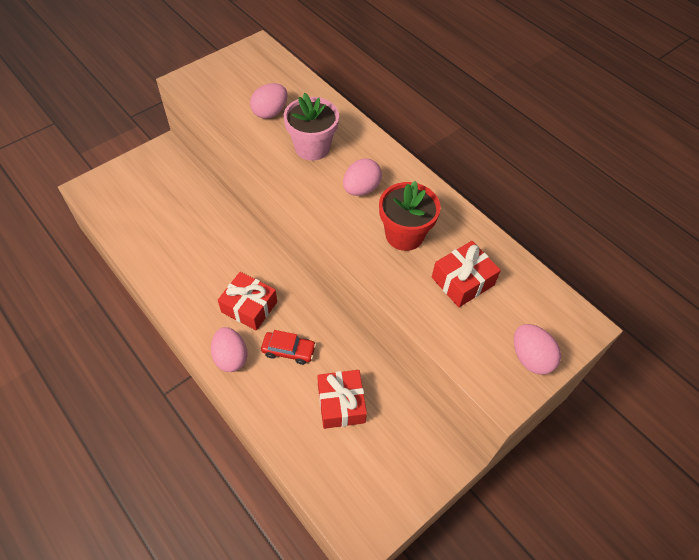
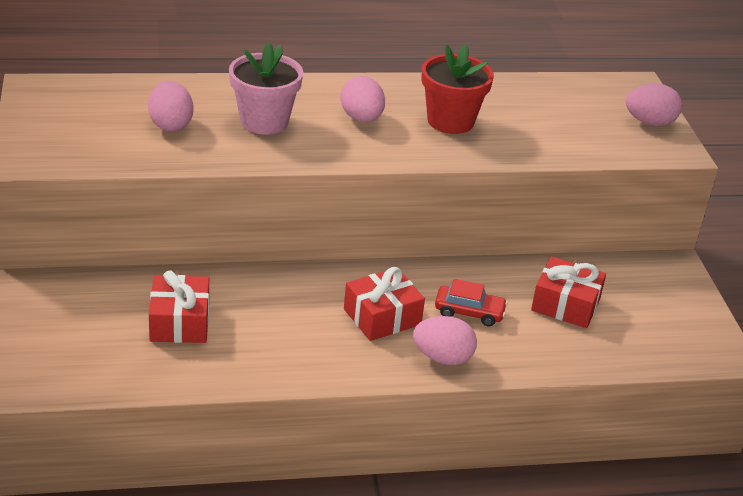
camera: 60 degrees left, 20 degrees down
(288, 350) = (469, 312): red car -> red car turned 60 degrees clockwise
(462, 281) = (537, 116): red gift -> red gift (179, 322)

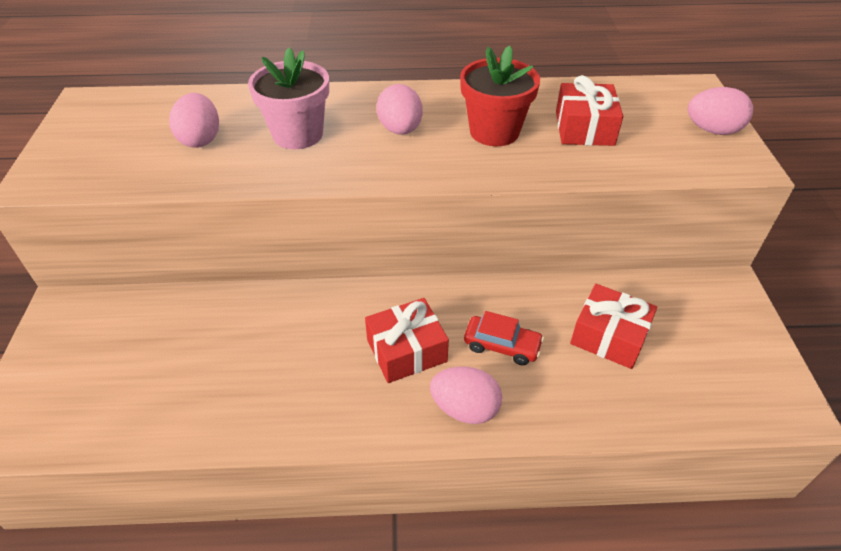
camera: 10 degrees right, 10 degrees up
(179, 322) = (192, 355): red gift -> red gift (584, 128)

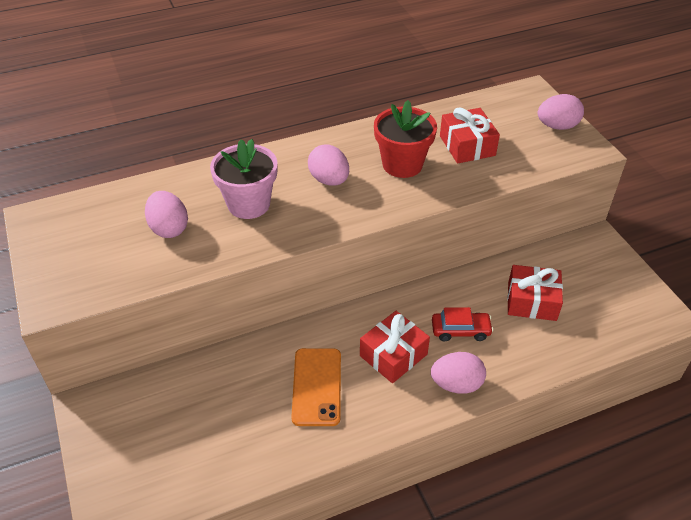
camera: 20 degrees left, 0 degrees up
(300, 360) = (317, 386): none -> orange phone

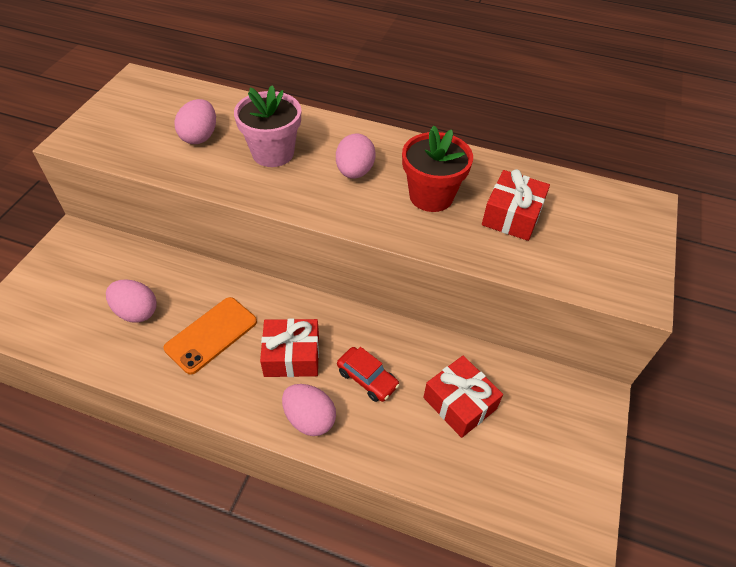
camera: 40 degrees right, 5 degrees up
(557, 126) = (630, 252): pink egg -> pink egg (136, 312)

